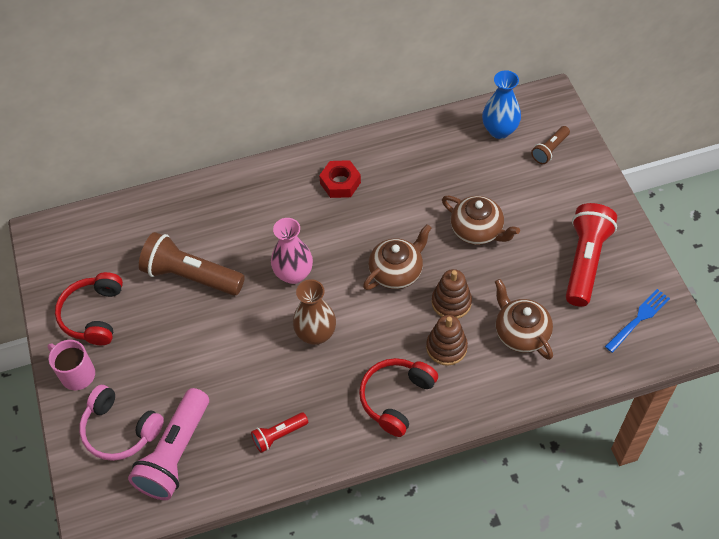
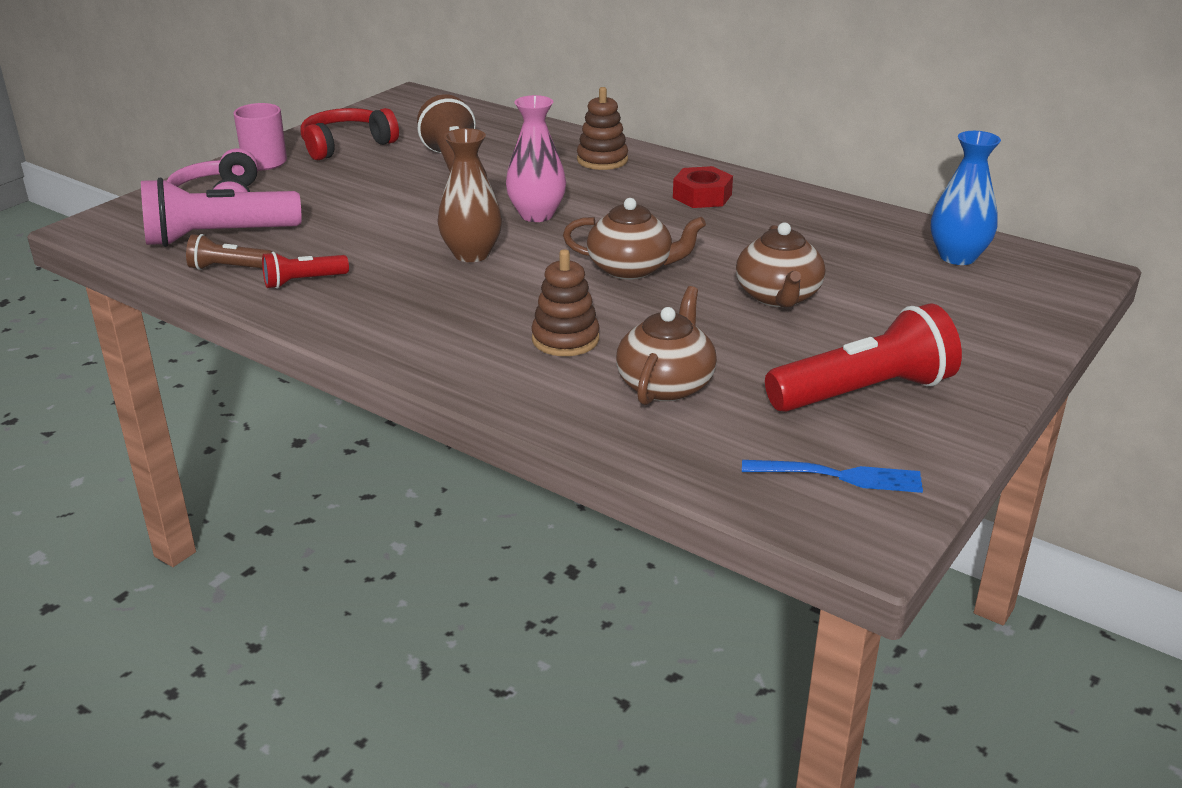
camera: 50 degrees right, 25 degrees down
(279, 435) = (303, 281): red flashlight -> red flashlight turned 45 degrees counterclockwise
(396, 398) = (442, 333): red headphones -> none
(451, 302) = (639, 318): brown stacking toy -> brown stacking toy (602, 160)
(550, 150) = (996, 300): brown flashlight -> brown flashlight (228, 268)

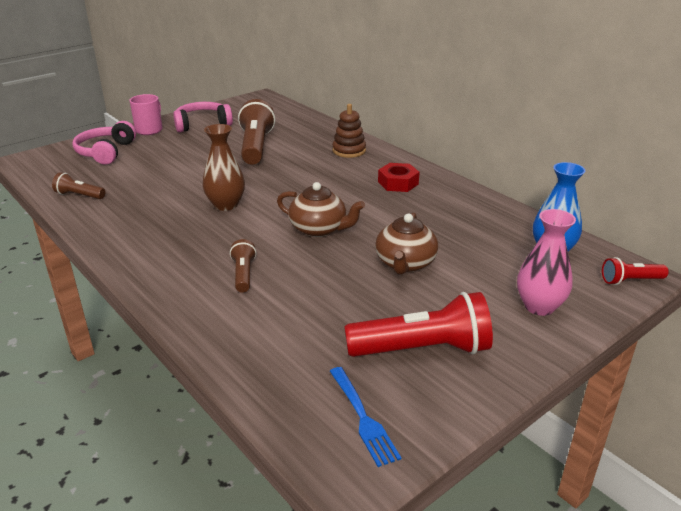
camera: 15 degrees right, 0 degrees up
(218, 237) = (88, 174): pink flashlight -> none
(303, 281) = (114, 210): red flashlight -> red flashlight (630, 280)
(346, 145) = (202, 124): red headphones -> pink headphones
(536, 215) = (283, 183): pink vase -> pink vase (539, 306)
(565, 339) = (243, 274): brown stacking toy -> brown flashlight
(666, 384) = (287, 319): brown teapot -> none
(838, 476) = (362, 417): blue fork -> blue fork turned 45 degrees clockwise

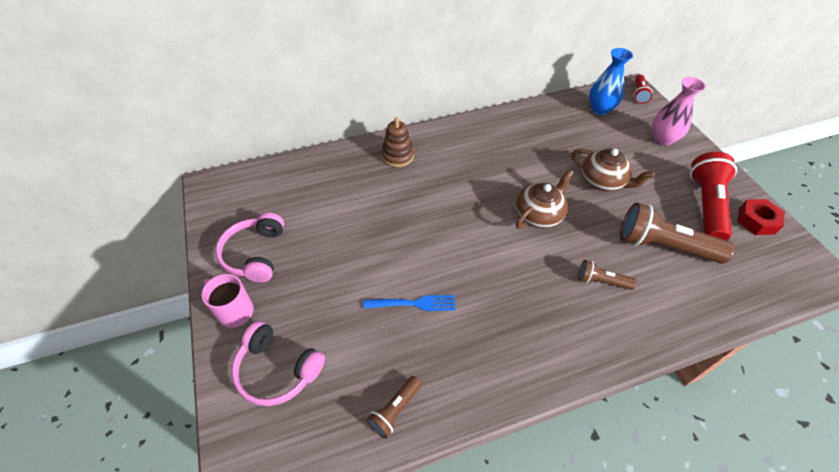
camera: 70 degrees left, 20 degrees up
(226, 205) = (472, 270): brown vase -> none
(256, 147) = (349, 219): brown flashlight -> brown flashlight (663, 246)
(362, 417) = (773, 254): blue fork -> blue fork (413, 304)
(398, 183) = (475, 146): red nut -> red nut (756, 221)

